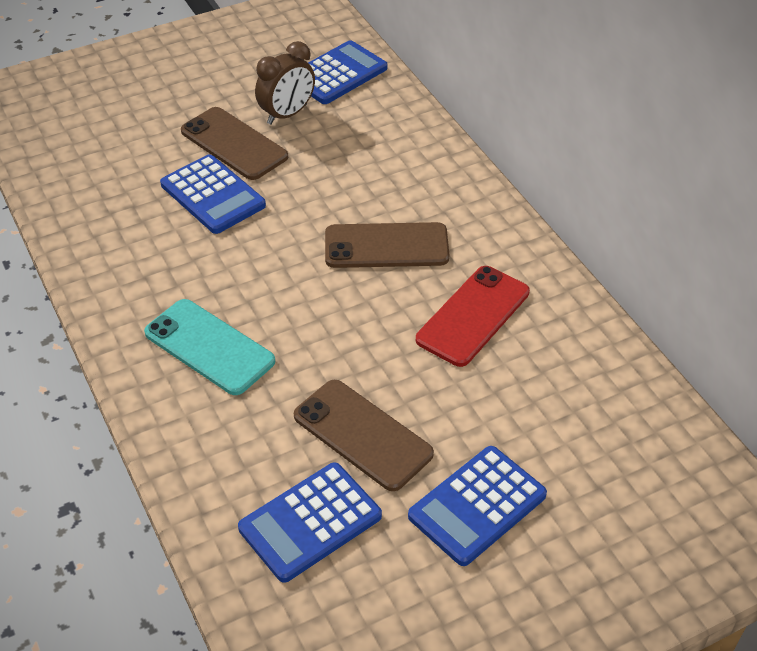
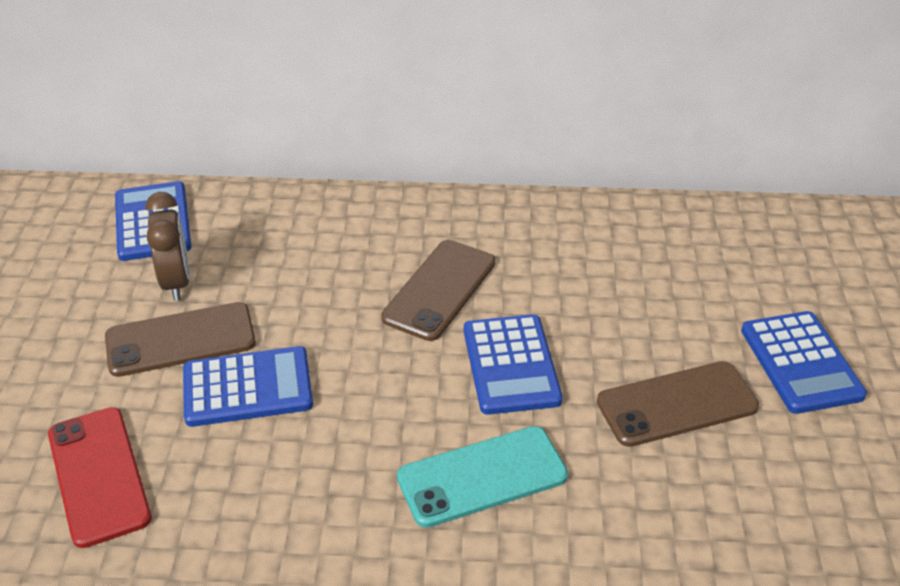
camera: 60 degrees left, 5 degrees down
(310, 522) = (768, 485): blue calculator -> blue calculator (511, 365)
(473, 316) = (574, 273): red phone -> red phone (98, 475)

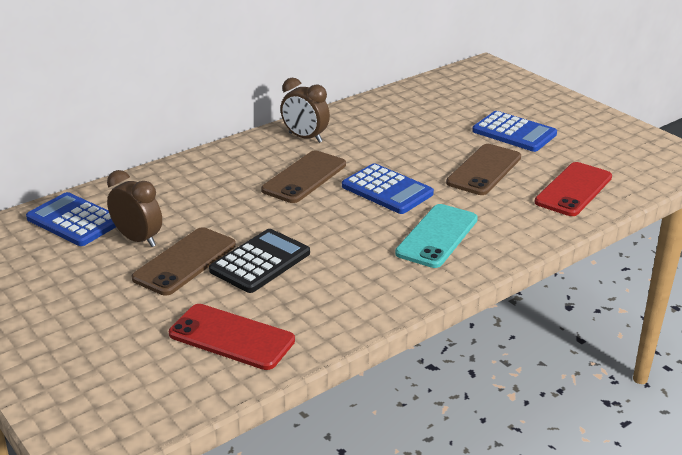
camera: 40 degrees left, 10 degrees down
(247, 387) = (260, 262): blue calculator -> black calculator
(439, 290) = (304, 177): brown phone -> brown phone turned 45 degrees clockwise
(513, 228) = (305, 137): none -> brown clock
(766, 514) = (573, 190): none -> red phone

